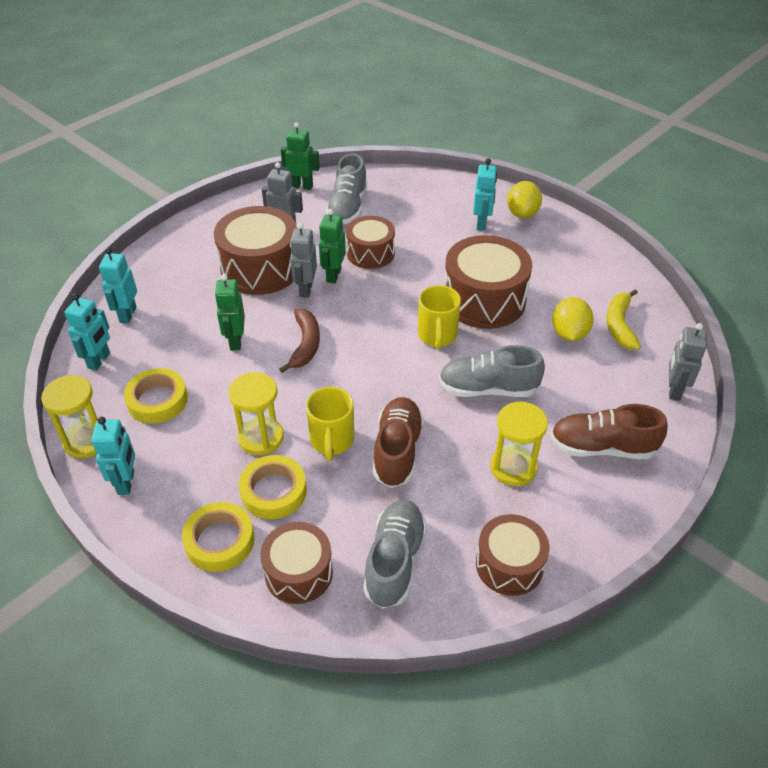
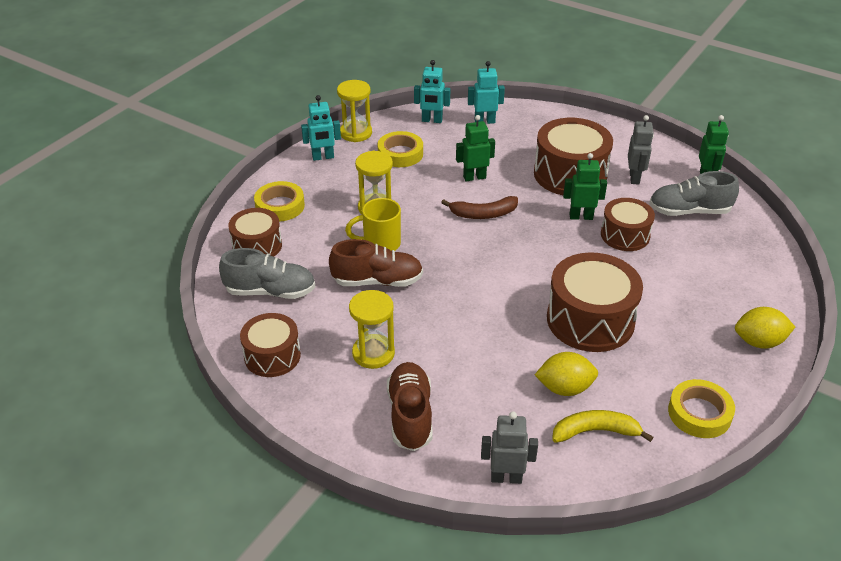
camera: 80 degrees right, 5 degrees down
(273, 491) = (326, 223): yellow tape -> yellow tape (699, 413)
(305, 289) = (554, 203): grey robot -> none
(437, 336) = (524, 291): yellow mug -> none
(481, 224) = (719, 309): turquoise robot -> none
(488, 389) = (464, 331): grey shoe -> none

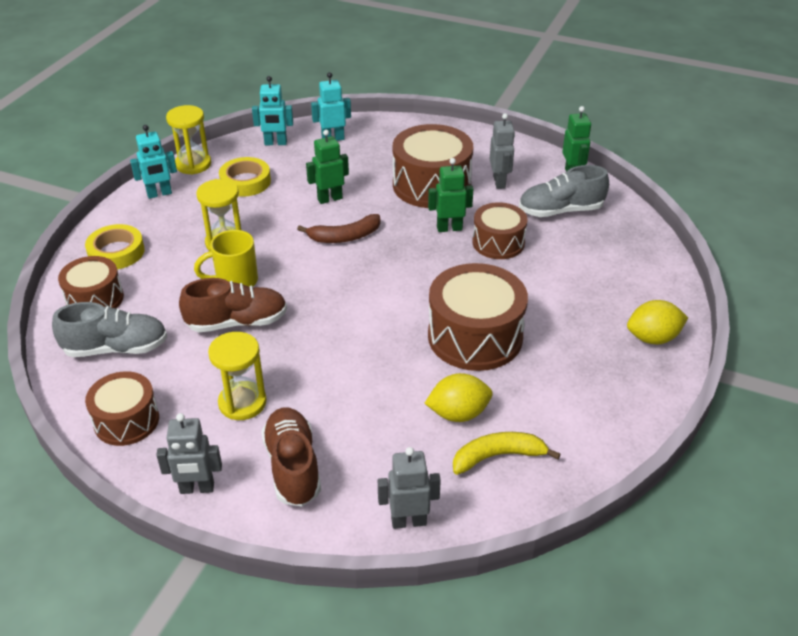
camera: 10 degrees left, 0 degrees up
(325, 423) = (197, 488): none -> grey robot
(699, 413) = (604, 421): yellow tape -> none

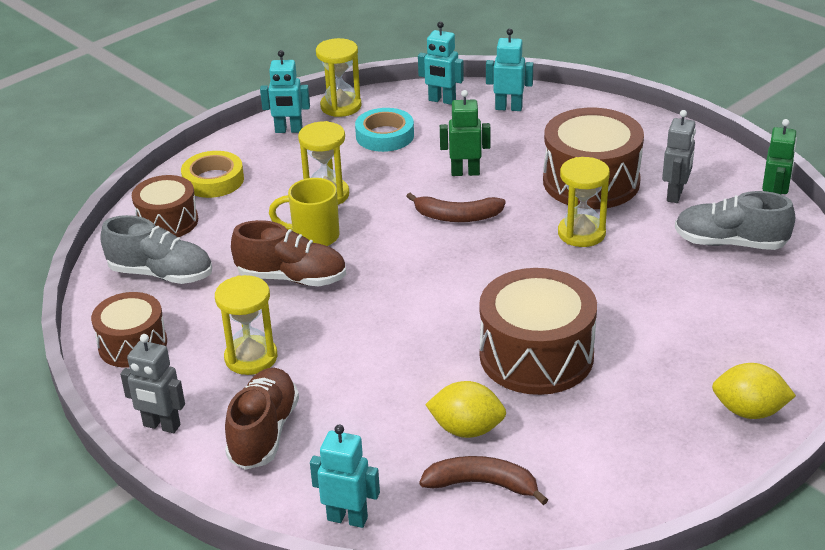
camera: 25 degrees right, 5 degrees down
(245, 182) = (385, 136): yellow tape -> turquoise tape
(408, 521) = (347, 518): grey robot -> turquoise robot
(449, 228) = (581, 233): green robot -> yellow hourglass
(498, 243) = (629, 262): brown drum -> none
(498, 456) = (482, 484): yellow banana -> brown banana

